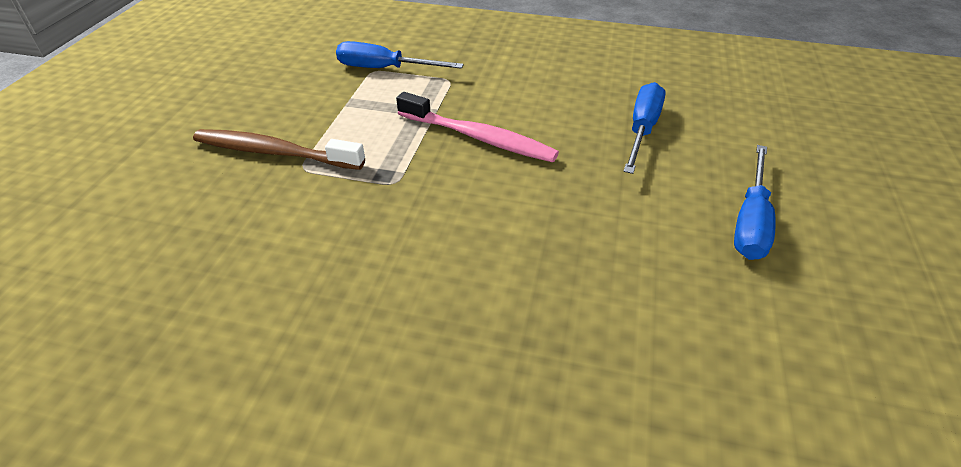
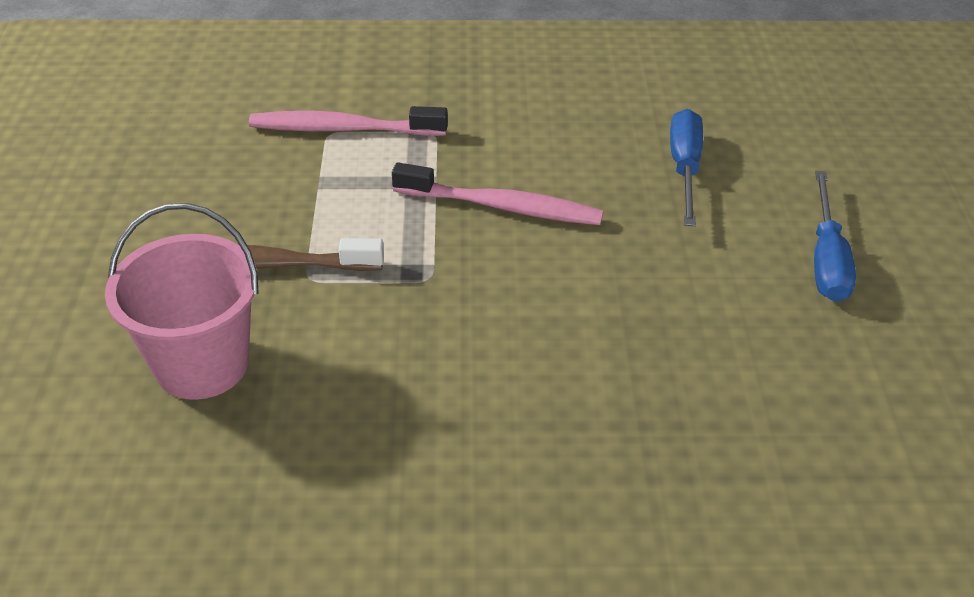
camera: 15 degrees left, 0 degrees up
(184, 218) = (202, 364): none -> pink bucket
(385, 69) = (343, 129): blue screwdriver -> pink toothbrush

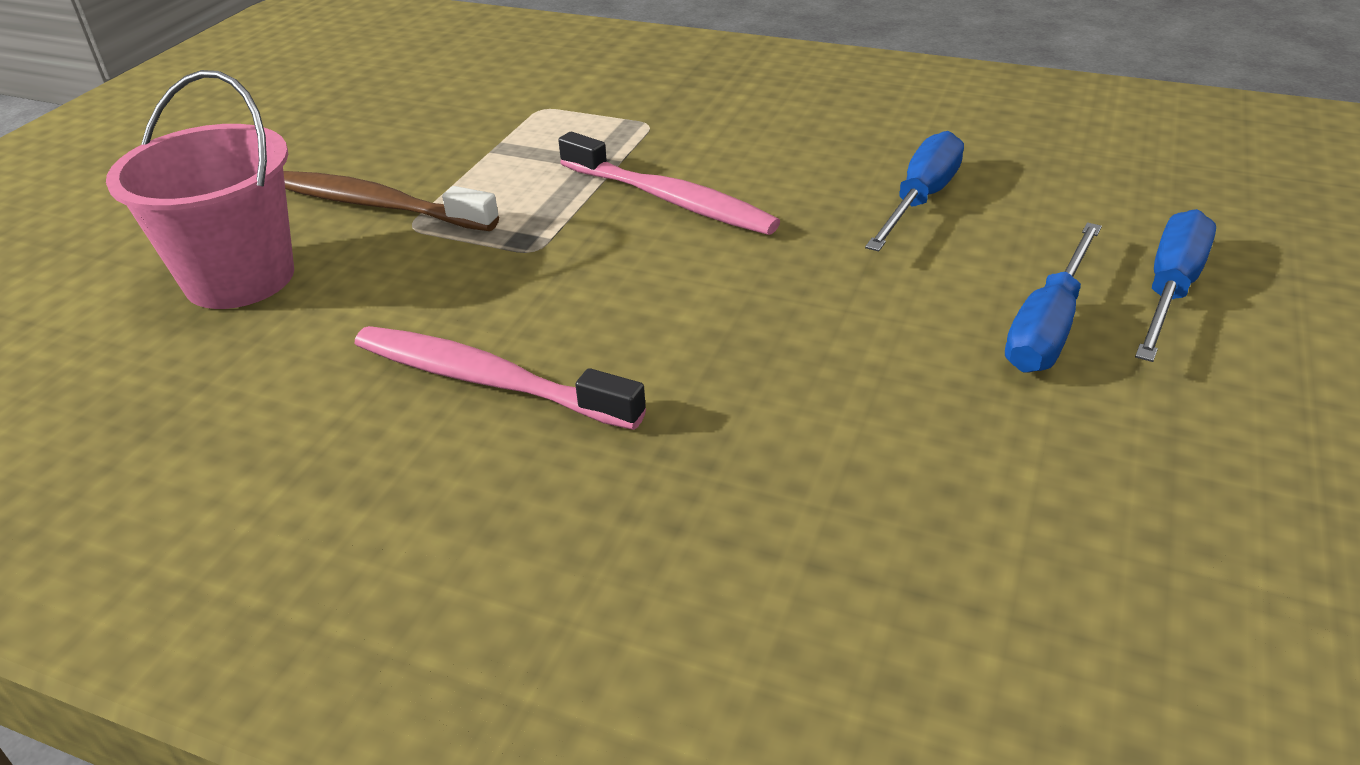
camera: 25 degrees right, 5 degrees down
(343, 129) = (559, 106): pink toothbrush -> pink toothbrush (488, 380)
(883, 211) = (1170, 290): none -> blue screwdriver

